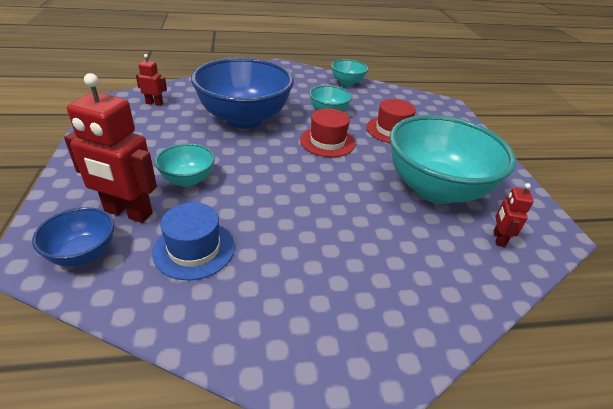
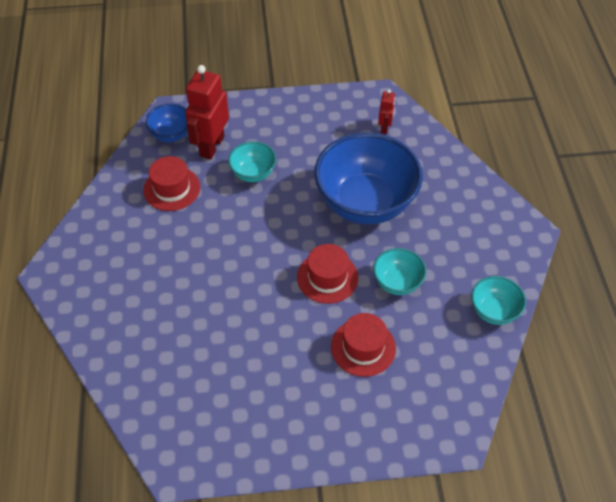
camera: 95 degrees right, 15 degrees up
(194, 249) = (172, 188): blue hat -> red hat
(435, 189) = (245, 368): turquoise bowl -> none
(498, 239) = (170, 405): red robot -> none

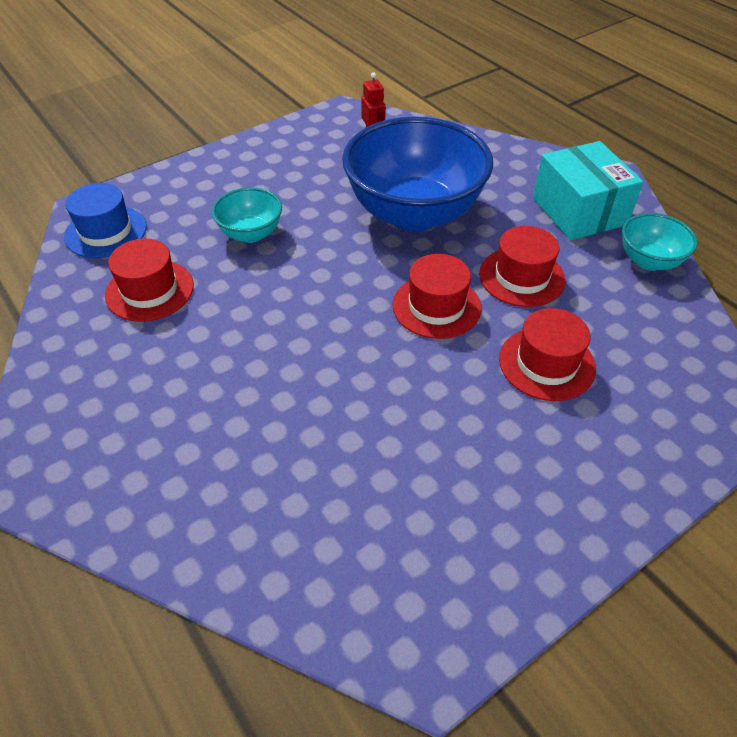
camera: 30 degrees left, 5 degrees down
(171, 134) = (106, 232): blue bowl -> blue hat
(211, 146) = (172, 225): red robot -> none
(397, 282) = (522, 277): turquoise bowl -> red hat
(479, 251) = (579, 211): none -> turquoise box

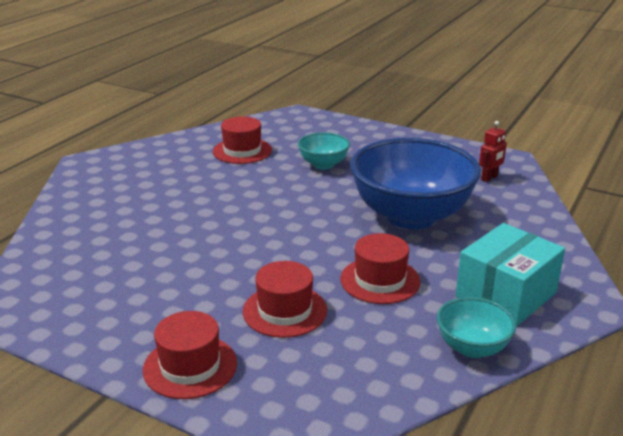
camera: 65 degrees right, 20 degrees down
(106, 232) = (282, 124): blue hat -> none
(436, 306) = (310, 249): red hat -> red hat (190, 366)

